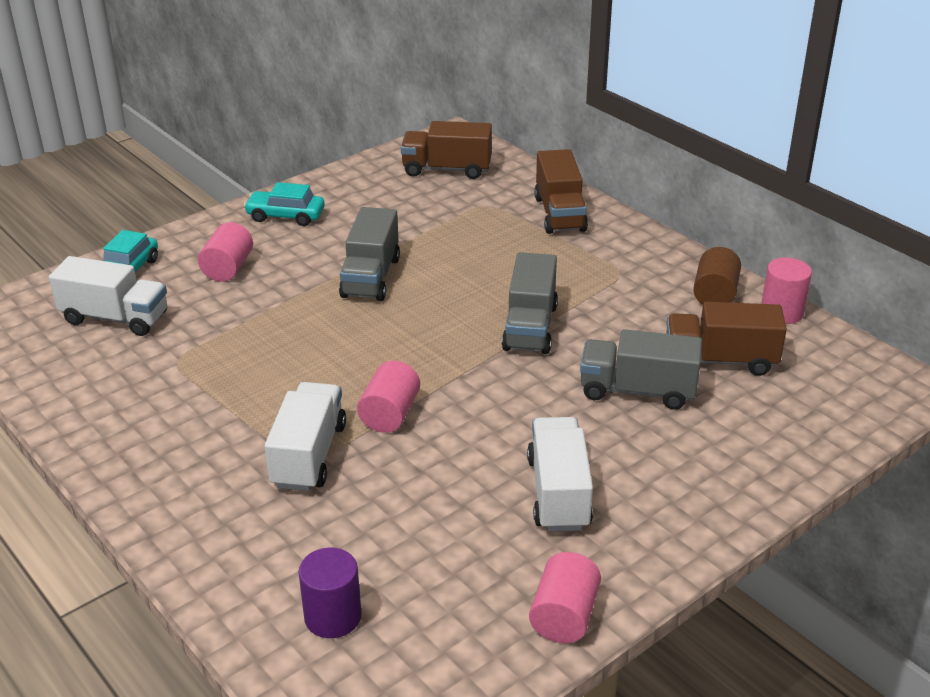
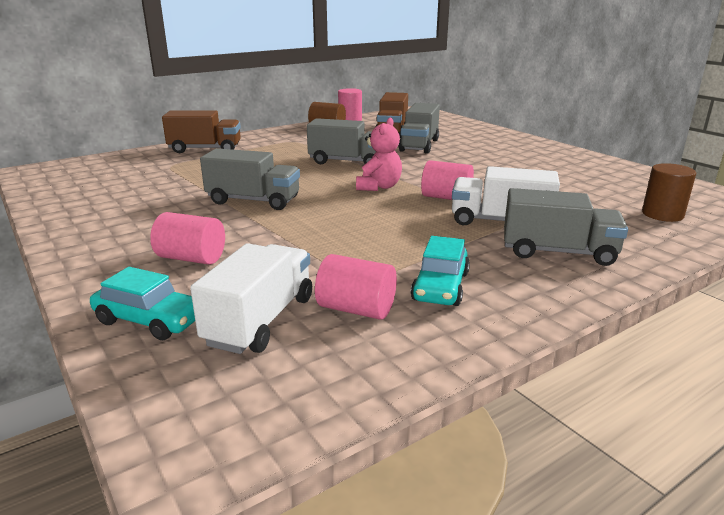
camera: 85 degrees left, 10 degrees down
(218, 492) = (558, 252): none -> grey truck
(285, 216) = (105, 233): turquoise car -> turquoise car (440, 286)
(333, 617) = (662, 214): purple cylinder -> brown cylinder
(425, 359) = (379, 187): none -> pink teddy bear
(447, 169) = (94, 174): brown truck -> none
(558, 493) = (516, 163): white truck -> none
(564, 616) = (615, 167): pink cylinder -> pink cylinder (356, 309)

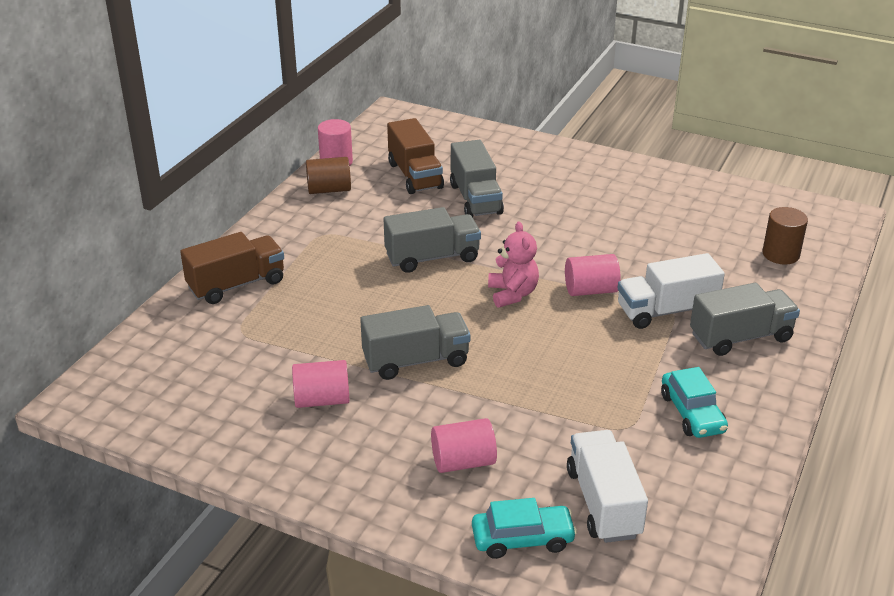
camera: 30 degrees left, 10 degrees up
(356, 309) = (657, 462): pink cylinder -> pink cylinder (322, 400)

